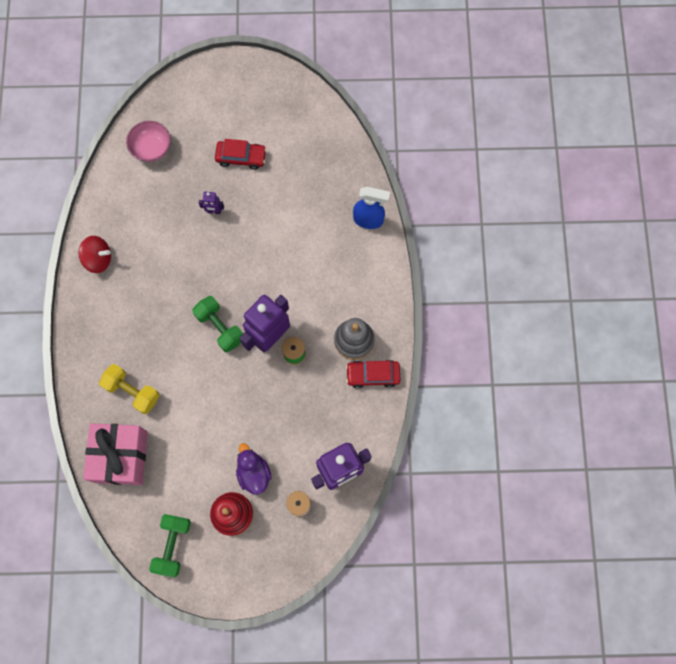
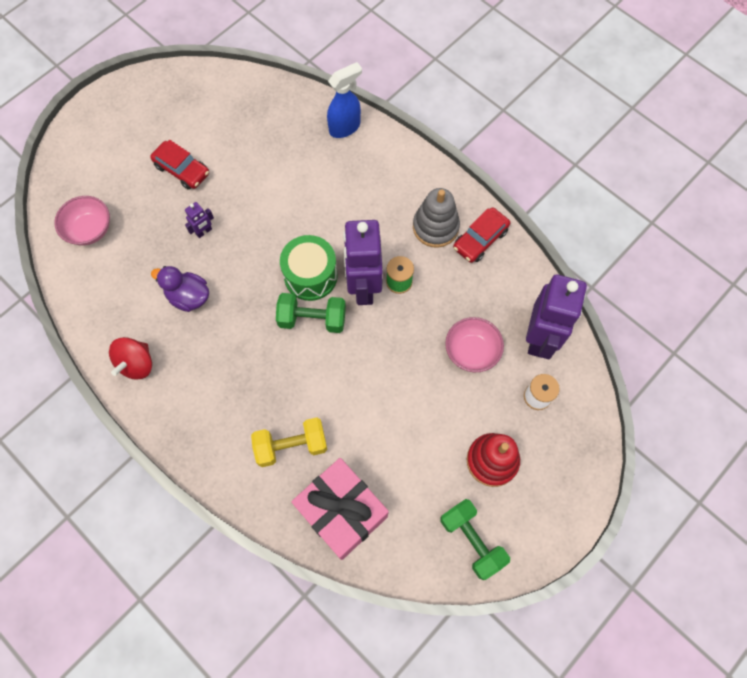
camera: 45 degrees left, 5 degrees down
(98, 259) = (136, 364): red spinning top -> red spinning top turned 150 degrees clockwise
(241, 157) = (182, 170): red car -> red car turned 75 degrees clockwise
(247, 299) = (310, 276): none -> green drum
(254, 473) = (472, 409): purple duck -> purple duck (188, 297)
(290, 439) = (471, 351): none -> pink bowl

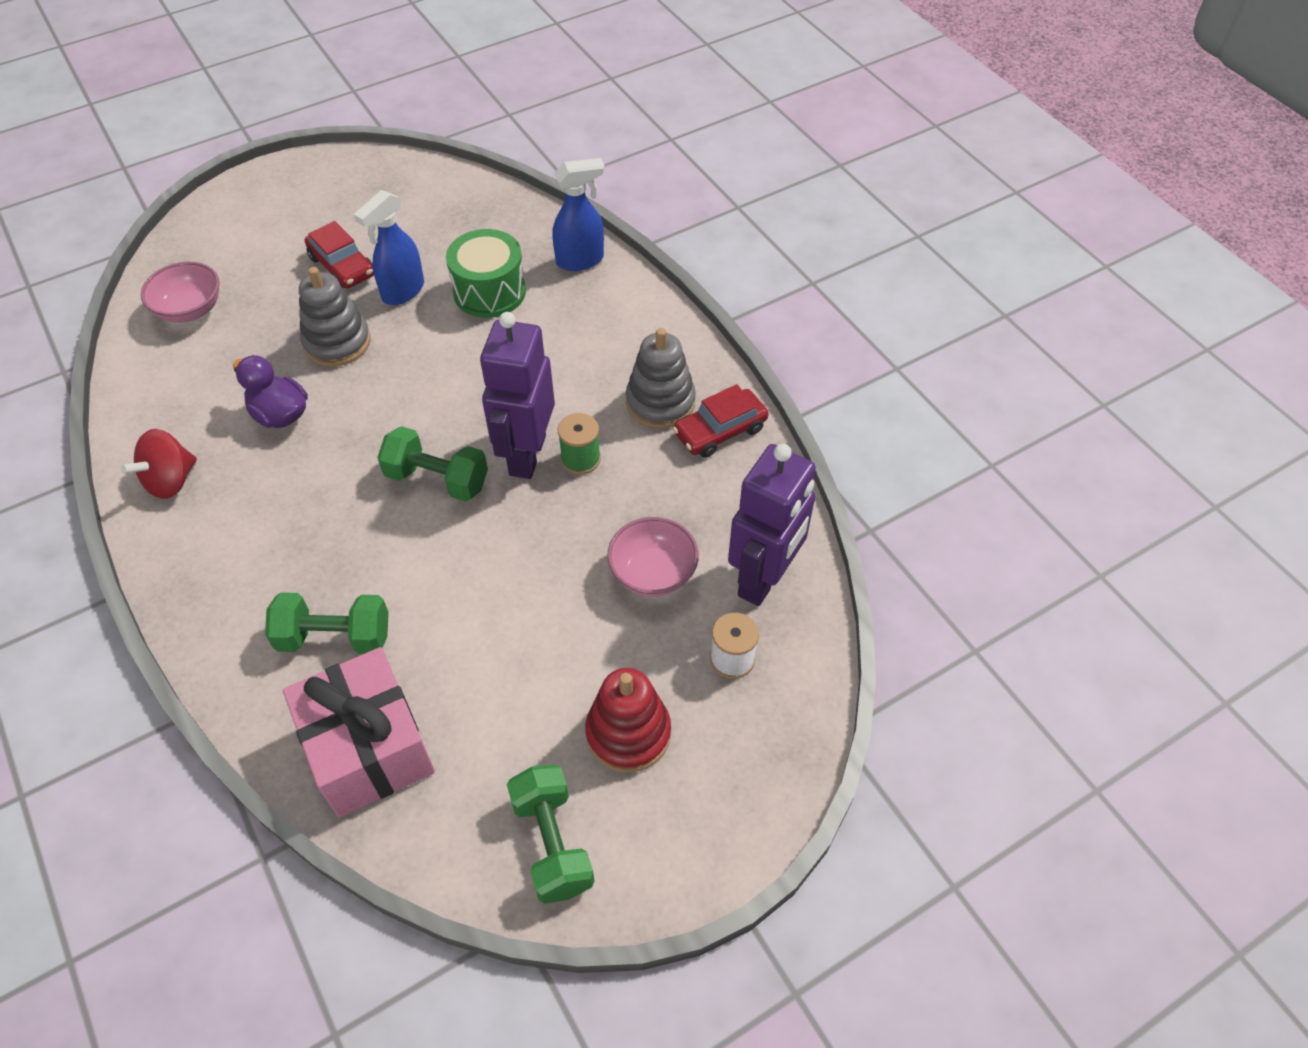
camera: 15 degrees right, 15 degrees down
(204, 232) = (337, 342): purple robot -> grey stacking toy
(232, 181) = (402, 291): none -> blue spray bottle
(291, 446) = (334, 637): yellow dumbbell -> green dumbbell
(310, 276) = (458, 425): green drum -> green drum (489, 291)

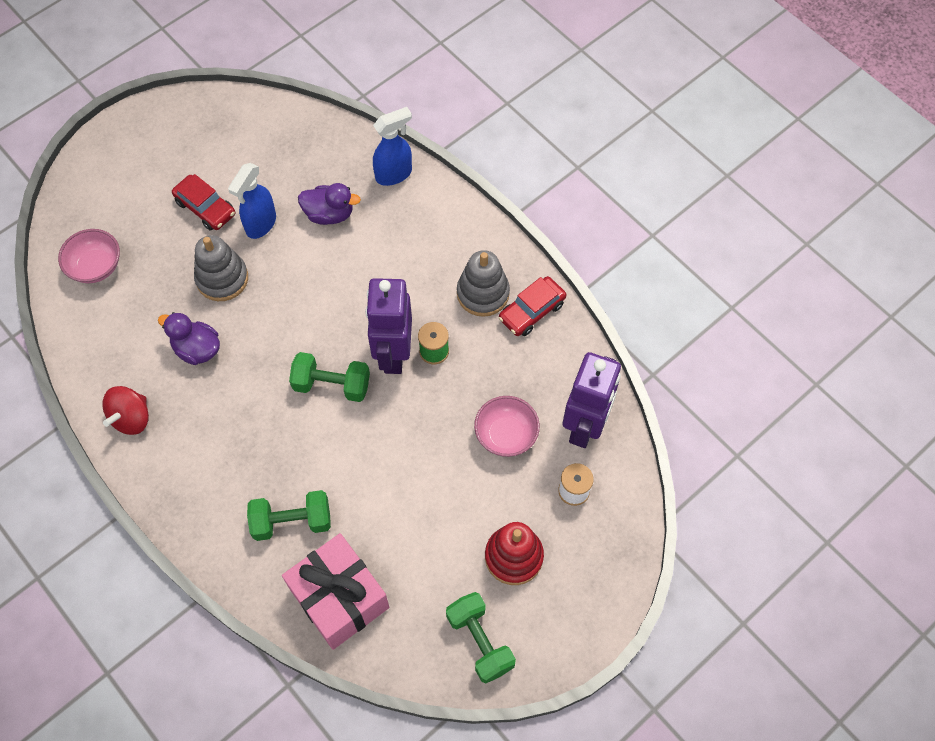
camera: 10 degrees left, 10 degrees up
(489, 291) = (329, 214): green drum -> purple duck

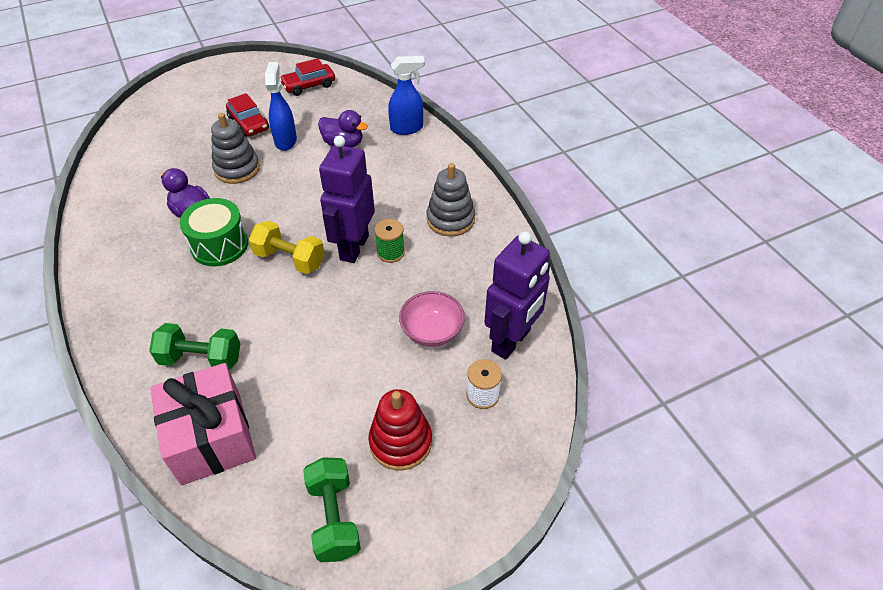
camera: 15 degrees right, 15 degrees down
(96, 266) = (145, 144): pink bowl -> none
(131, 418) = (110, 248): red spinning top -> none
(249, 385) = (219, 245): none -> green drum
(260, 224) = (286, 141): blue spray bottle -> blue spray bottle turned 135 degrees clockwise
(332, 385) = (289, 259): green dumbbell -> yellow dumbbell
(532, 311) = (490, 240): red car -> red car (309, 85)

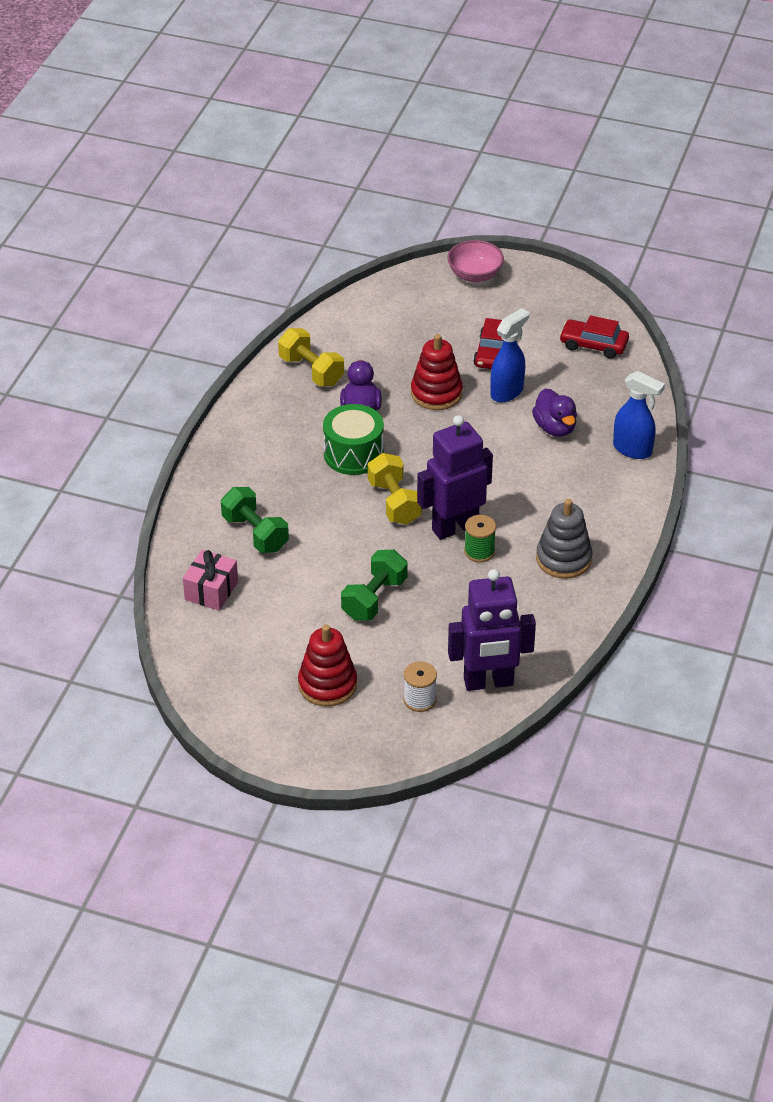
camera: 45 degrees right, 5 degrees down
(121, 208) = (311, 371): none -> yellow dumbbell
(211, 437) = (211, 591): pink gift -> pink gift, size x0.59
(237, 169) = (436, 393): grey stacking toy -> red stacking toy
(334, 518) = (236, 694): green dumbbell -> green dumbbell (374, 599)
(432, 331) = (437, 632): pink bowl -> pink bowl (475, 275)

